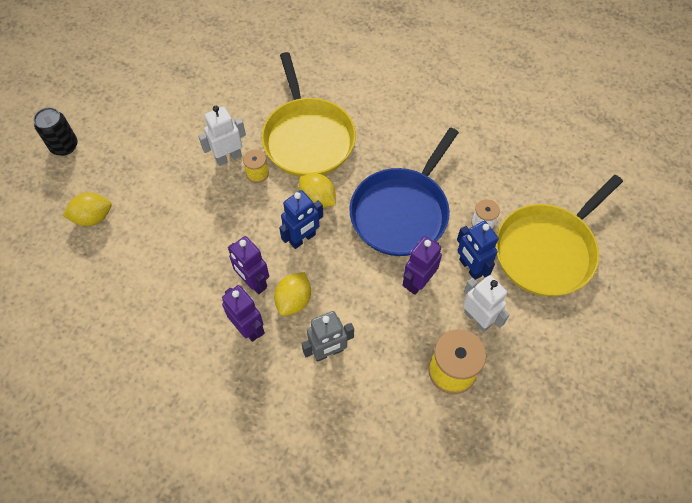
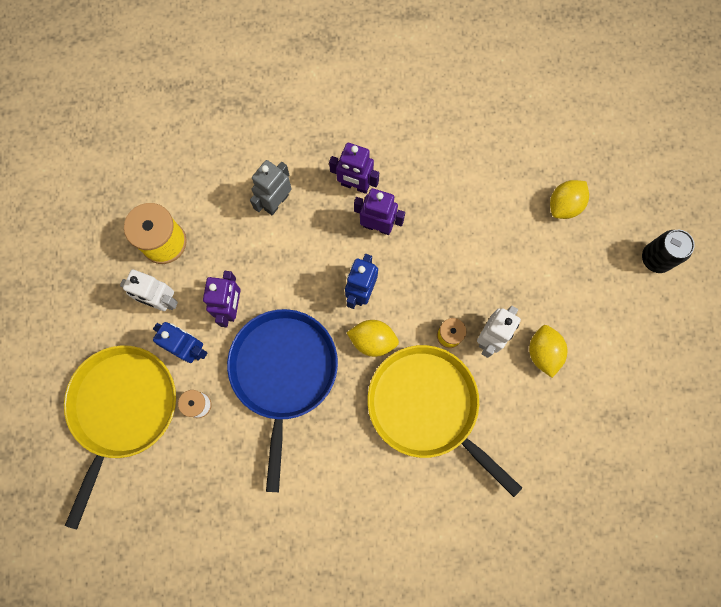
camera: 150 degrees right, 15 degrees up
(294, 300) = (332, 229): yellow lemon -> yellow lemon (543, 353)

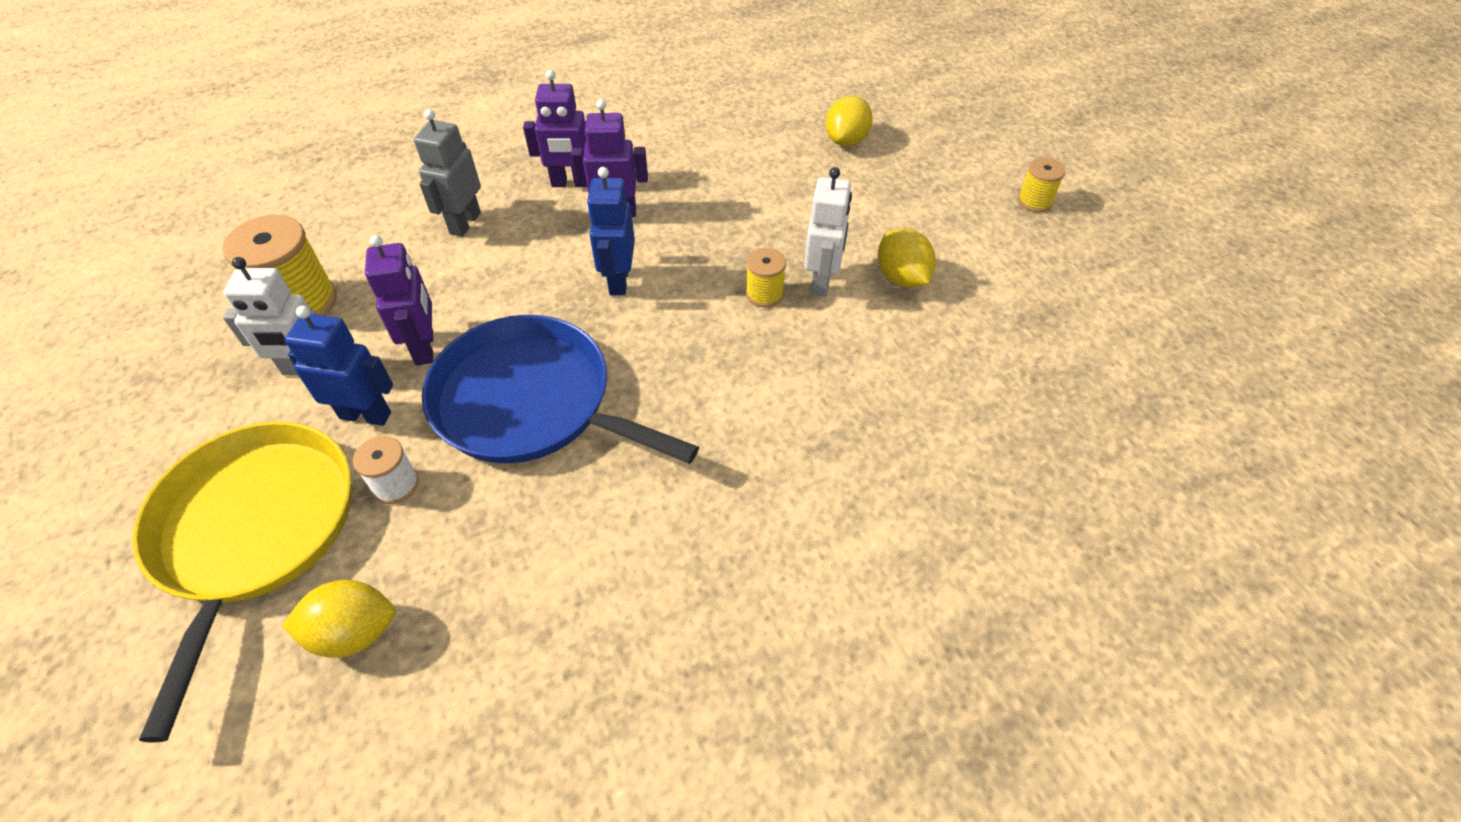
camera: 20 degrees left, 25 degrees down
(283, 373) = (531, 402): blue pan -> blue pan turned 45 degrees counterclockwise
(372, 340) = (657, 328): yellow lemon -> yellow lemon (354, 632)
(427, 407) = (771, 380): yellow pan -> none
(655, 258) = (983, 159): black can -> none
(670, 314) = (1034, 201): none -> yellow spool

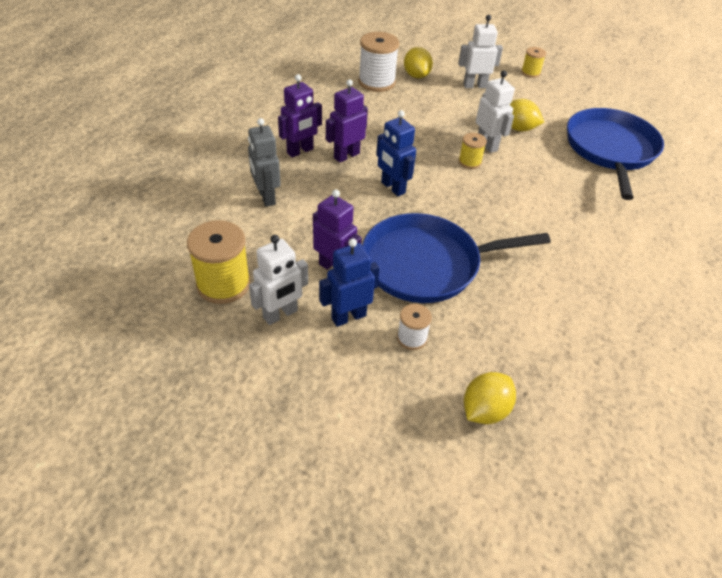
camera: 40 degrees left, 5 degrees down
(254, 531) = (368, 404): yellow pan -> none
(778, 130) = (376, 82): none -> white spool
(915, 187) = (474, 85): none -> white robot
(1015, 379) = (610, 150): none -> blue pan

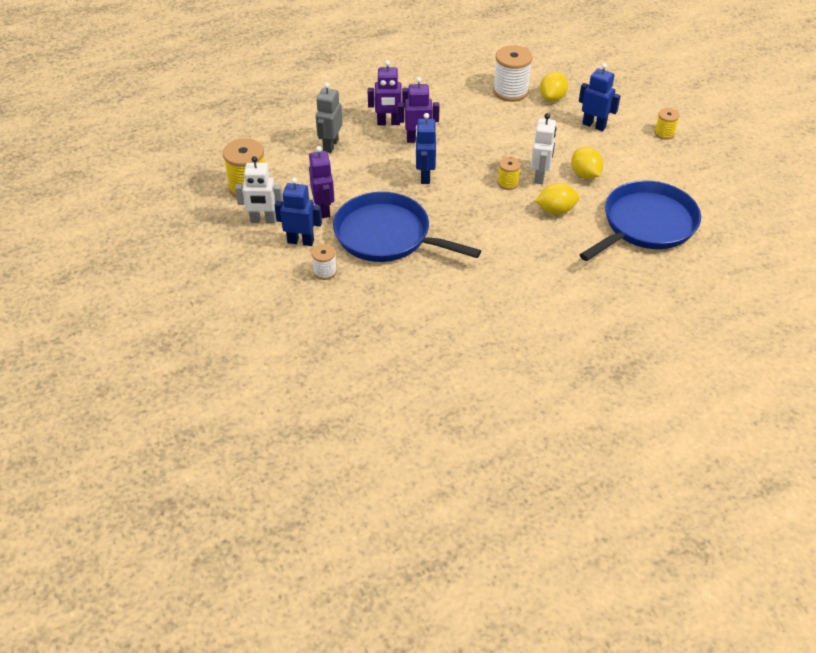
camera: 40 degrees right, 0 degrees up
(474, 85) = (594, 125): white robot -> blue robot
(485, 410) = (321, 330): yellow lemon -> yellow lemon (556, 210)

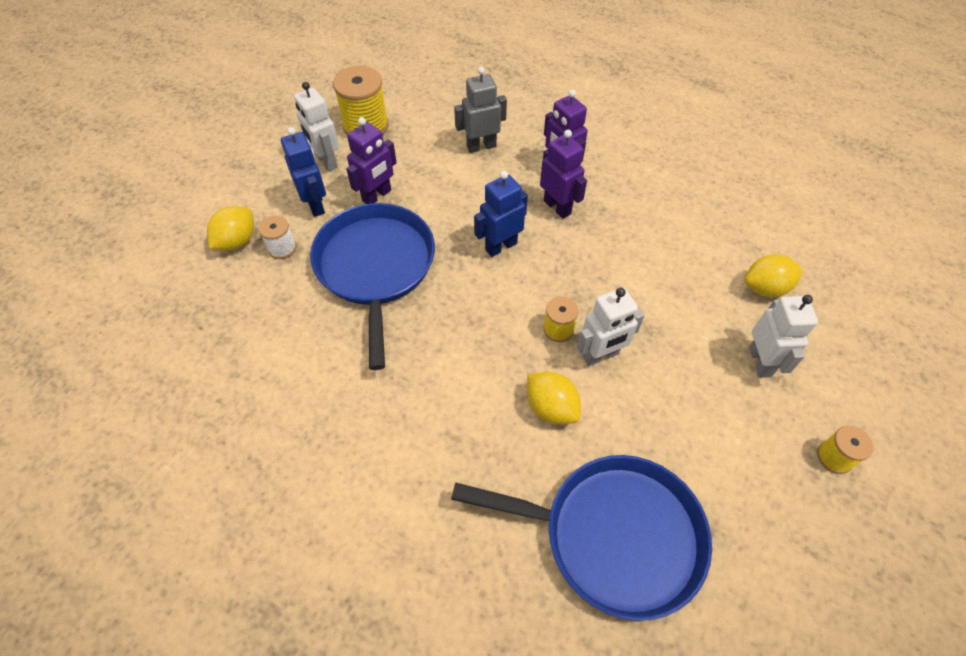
camera: 55 degrees right, 10 degrees up
(510, 91) = (731, 241): white spool -> none
(585, 174) = (650, 404): yellow lemon -> yellow lemon (237, 241)
(594, 125) = (760, 362): blue robot -> white robot

